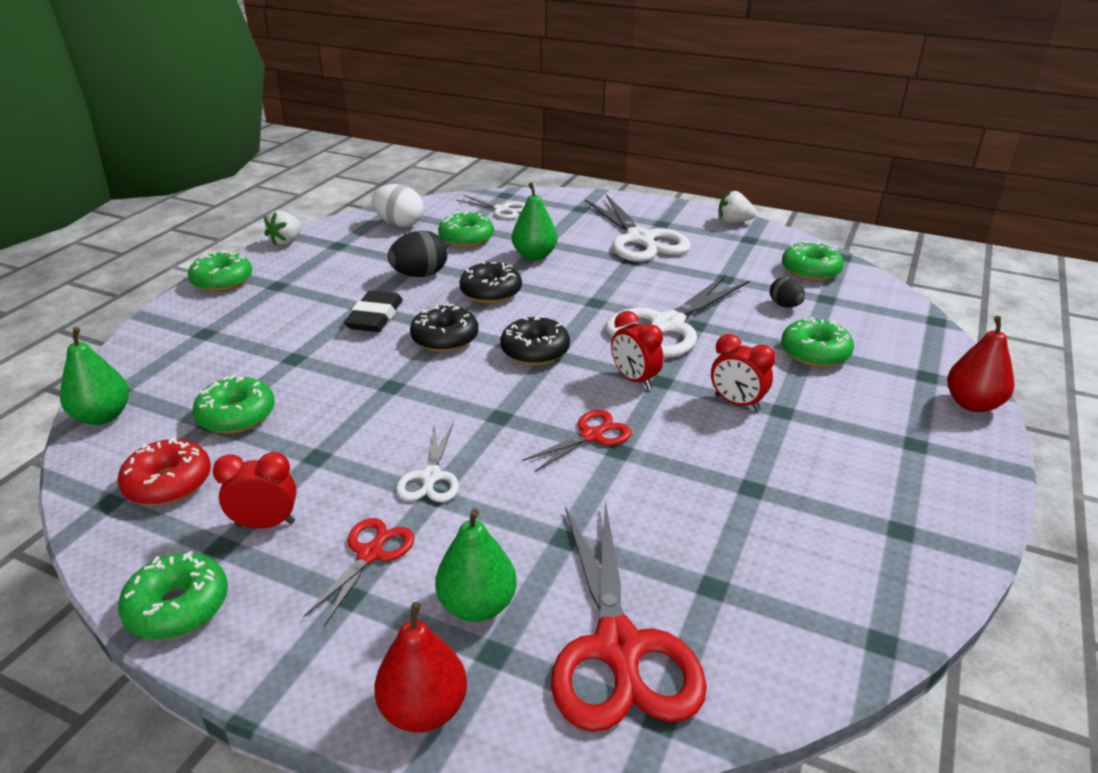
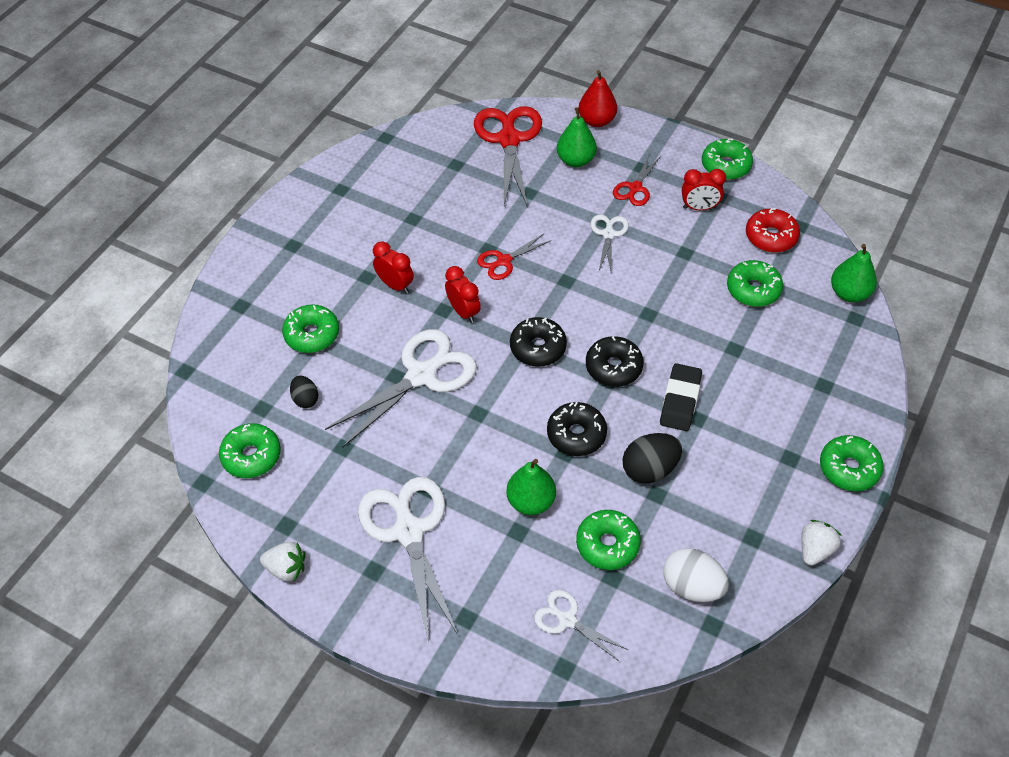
camera: 175 degrees left, 20 degrees up
(972, 404) = (229, 276): red pear -> none

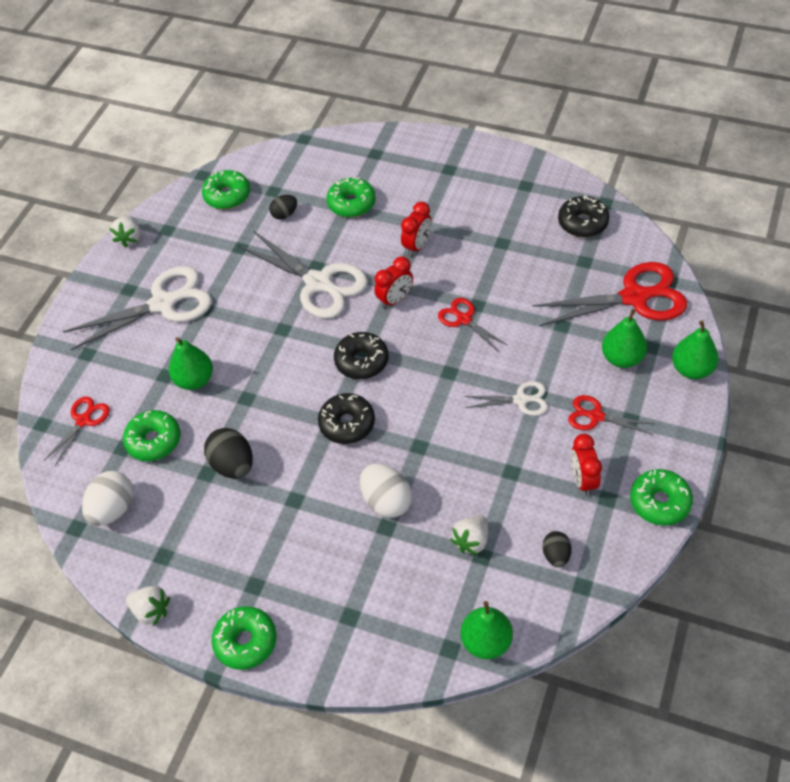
camera: 85 degrees right, 0 degrees up
(567, 619) = (84, 420): white scissors -> red scissors
(576, 434) = (266, 404): black donut -> black donut (582, 223)
(596, 121) = (691, 369): red pear -> green pear
(680, 400) = (314, 483): black eraser -> none
(706, 345) = (386, 501): none -> white egg
(753, 289) = (471, 541): green donut -> white strawberry
(771, 237) = (556, 555): red donut -> black egg

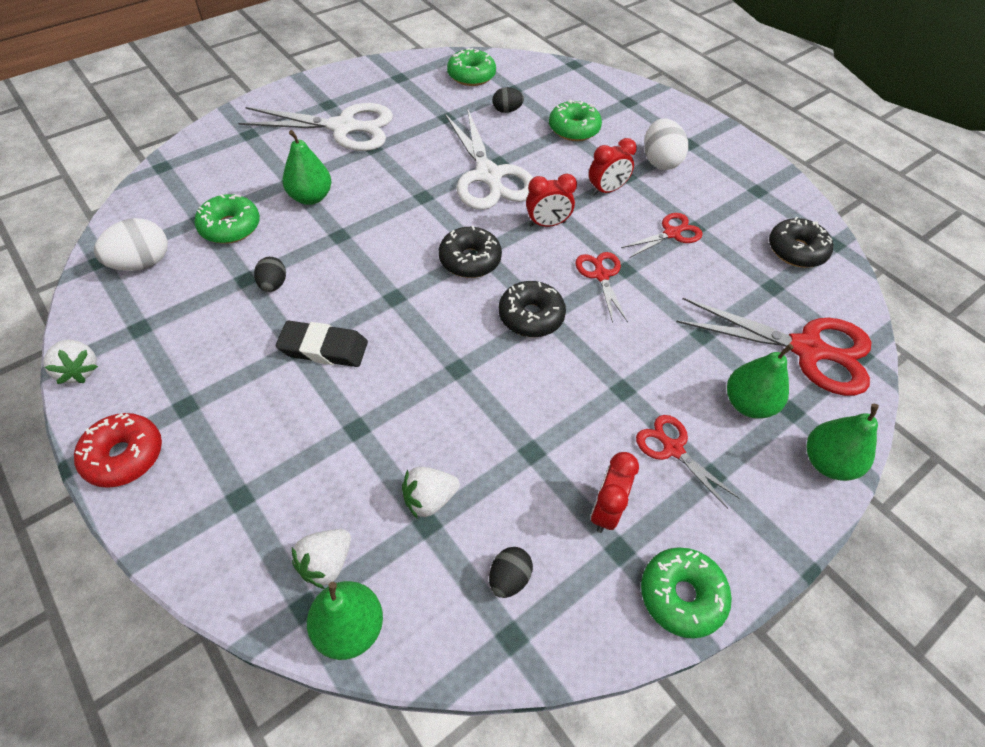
camera: 25 degrees right, 0 degrees up
(84, 420) = (194, 181): red scissors -> red scissors (672, 233)
(130, 238) = (364, 70): white strawberry -> white strawberry (326, 563)
(233, 465) = (273, 285): black egg -> black egg, size x0.60
(245, 641) = (124, 456): green donut -> red donut
(314, 488) = (323, 348): none -> black eraser
(347, 424) = (407, 307): black donut -> black donut (531, 316)
(386, 501) = (379, 403): white egg -> white egg (660, 161)
(521, 400) = (601, 384): white scissors -> none

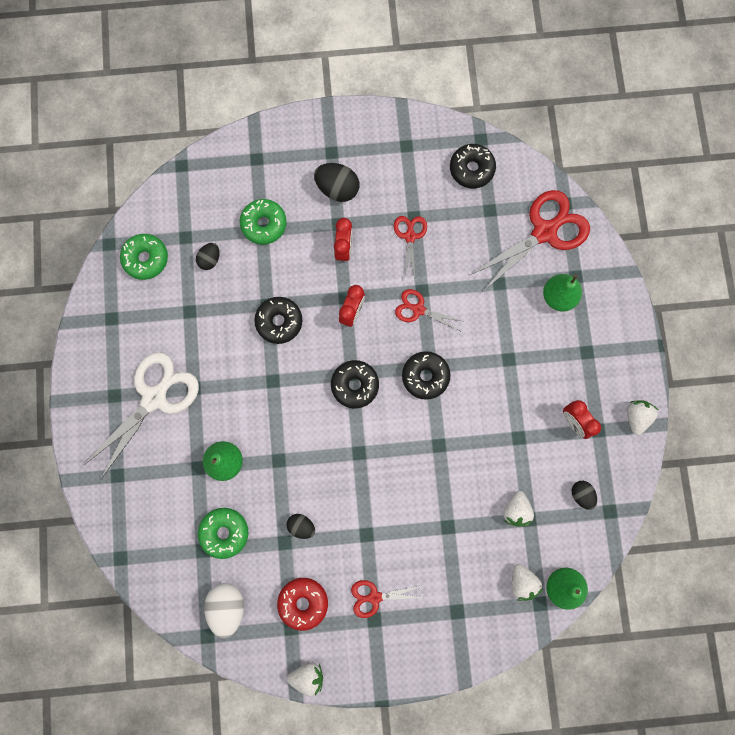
camera: 55 degrees left, 25 degrees up
(124, 456) = (392, 666): red donut -> red donut (303, 602)
(323, 348) = (376, 518): black eraser -> none
(488, 176) = (279, 322): white scissors -> black donut
(660, 161) = (337, 189): white egg -> black egg
(672, 448) = (560, 360): red scissors -> red scissors (374, 597)
(681, 595) = (636, 417): green donut -> white strawberry
(827, 462) = (614, 285): green pear -> none

